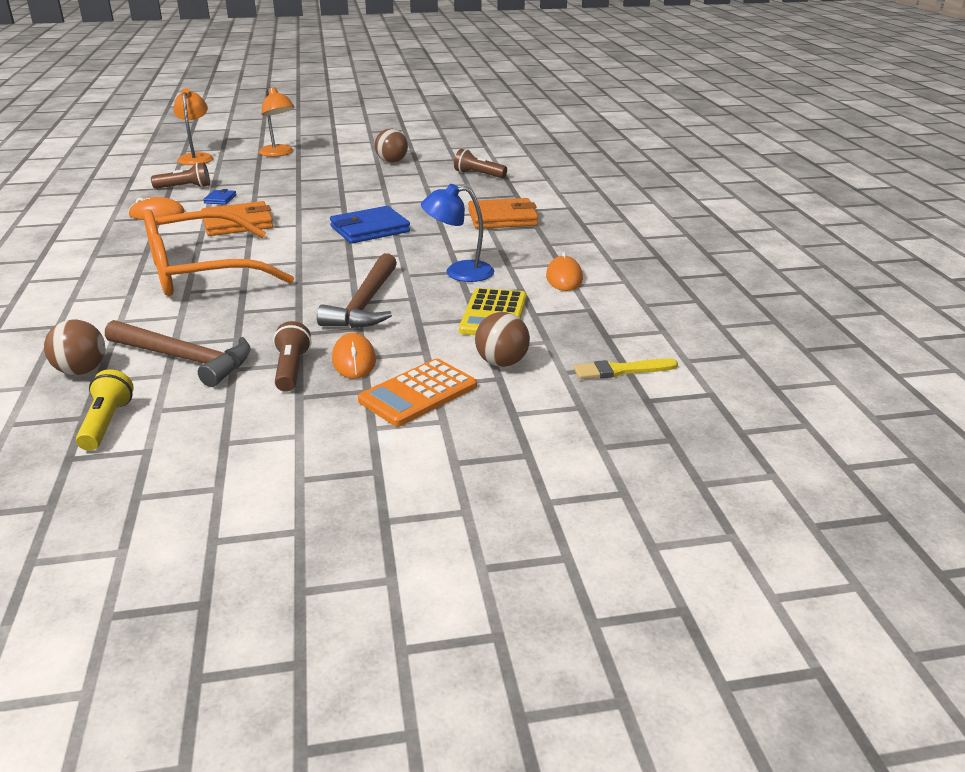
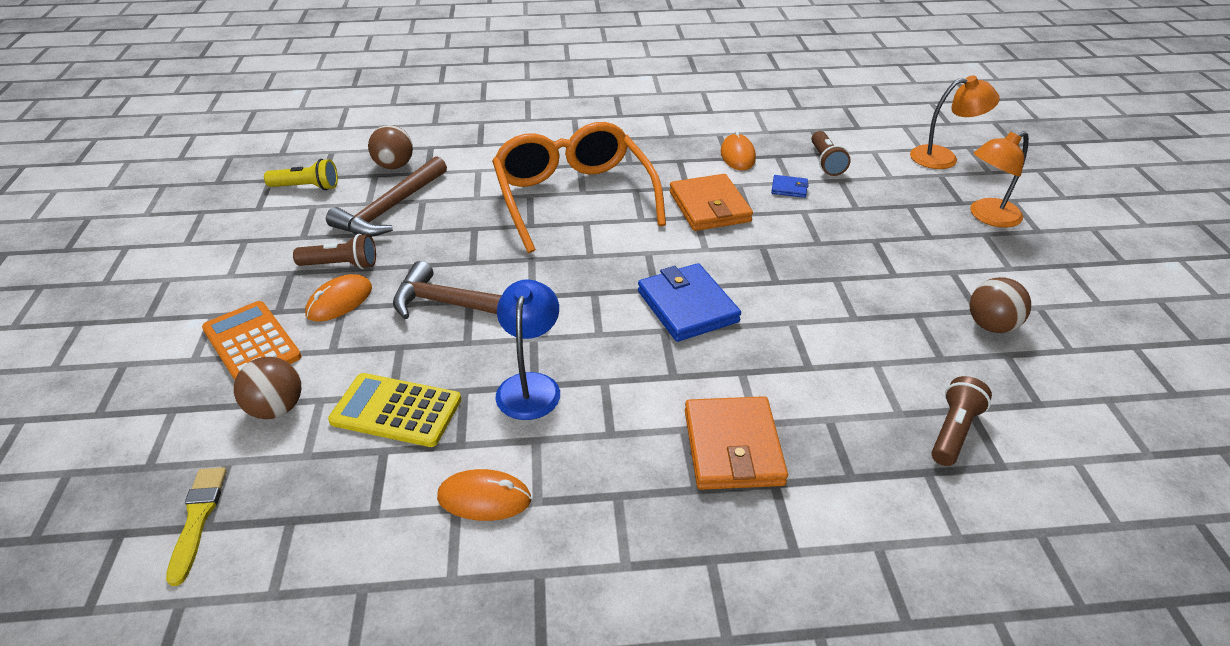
camera: 95 degrees right, 10 degrees up
(354, 360) = (339, 301): orange mouse -> orange mouse turned 45 degrees counterclockwise

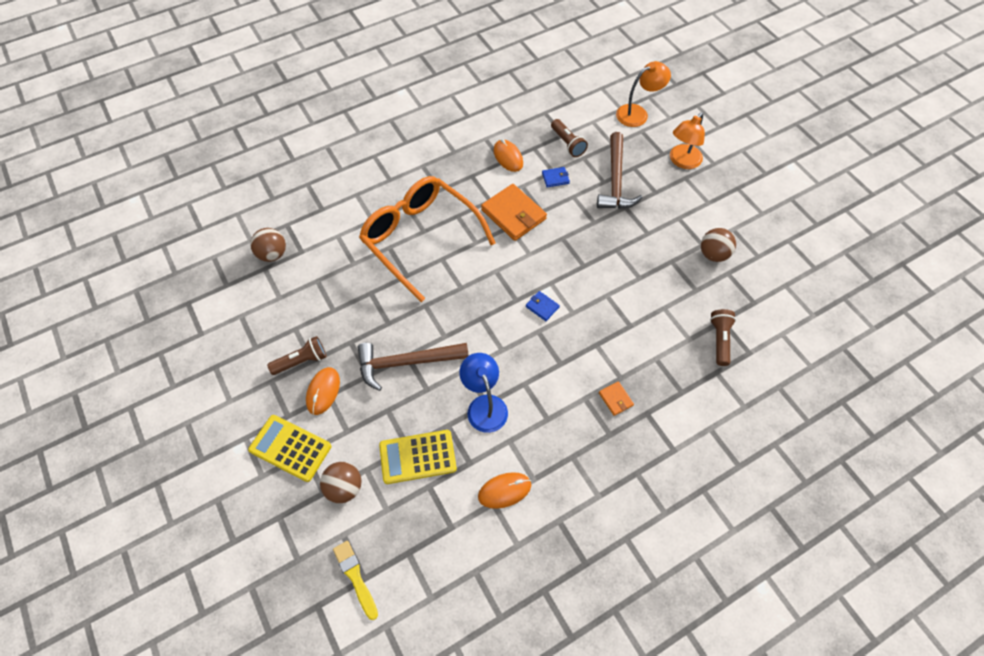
camera: 25 degrees left, 20 degrees up
(251, 343) = (290, 448): orange calculator -> yellow calculator
(306, 187) = (222, 300): yellow flashlight -> none
(390, 208) = (299, 297): brown hammer -> brown hammer (615, 180)
(687, 306) = (542, 307): blue wallet -> blue wallet, size x0.47
(733, 447) = (615, 399): orange wallet -> orange wallet, size x0.47

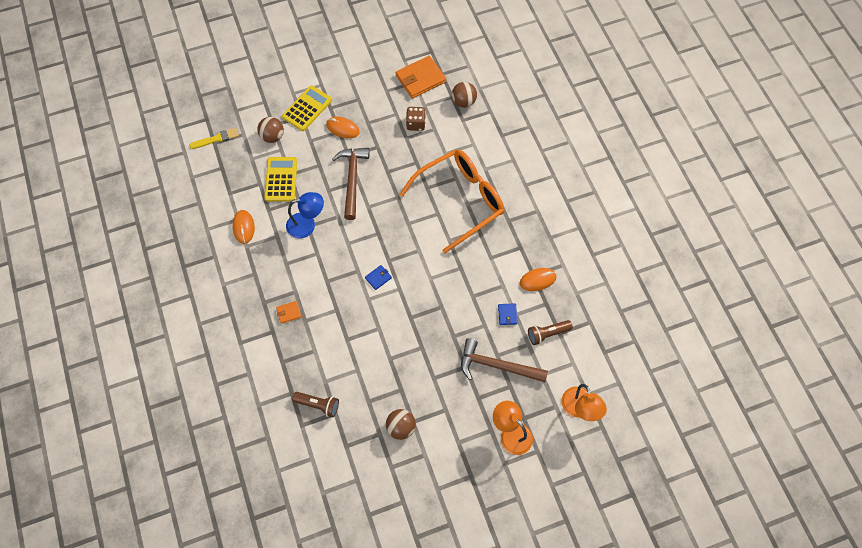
camera: 100 degrees right, 5 degrees up
(301, 361) = (369, 117): brown flashlight -> none
(310, 302) = (416, 124): none -> brown dice
(513, 214) = (472, 273): orange wallet -> orange wallet (420, 79)

